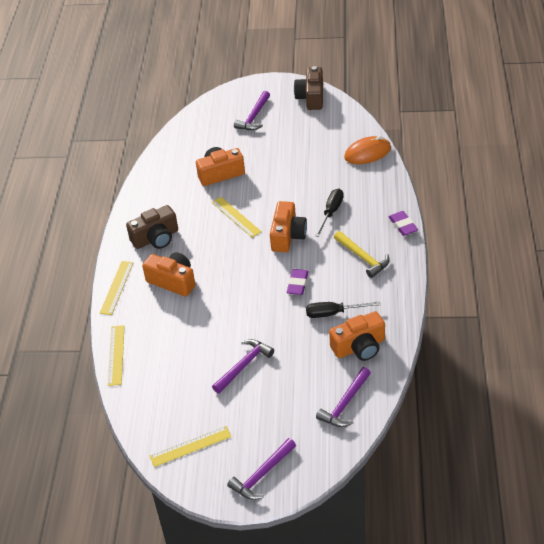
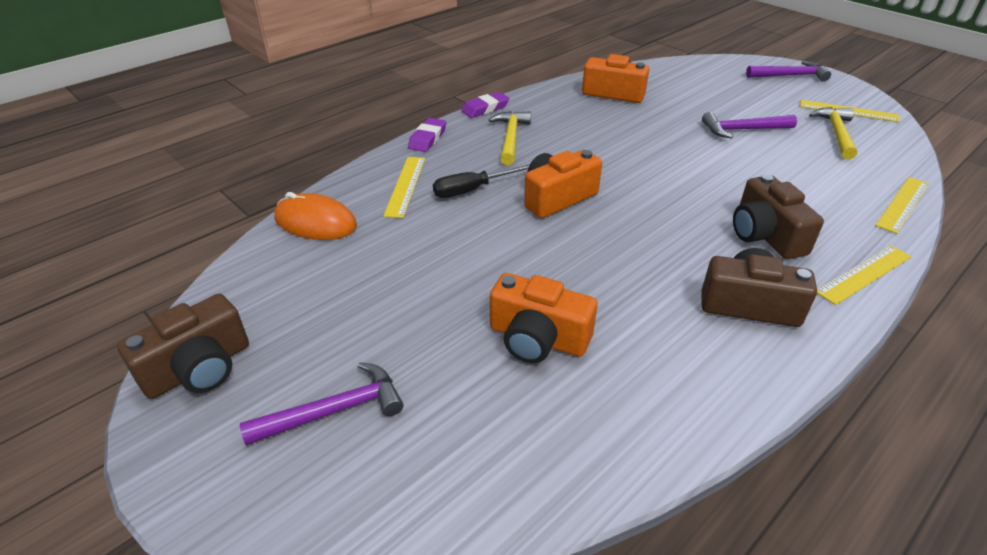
camera: 140 degrees left, 5 degrees down
(173, 281) = (765, 235): orange camera -> brown camera
(184, 406) = (836, 133): none -> yellow hammer
(236, 217) = (593, 257): yellow ruler -> yellow ruler (405, 186)
(297, 284) = (608, 154): purple eraser -> purple eraser (485, 108)
(333, 313) = (604, 119): black screwdriver -> none
(345, 404) = (673, 75): purple hammer -> none

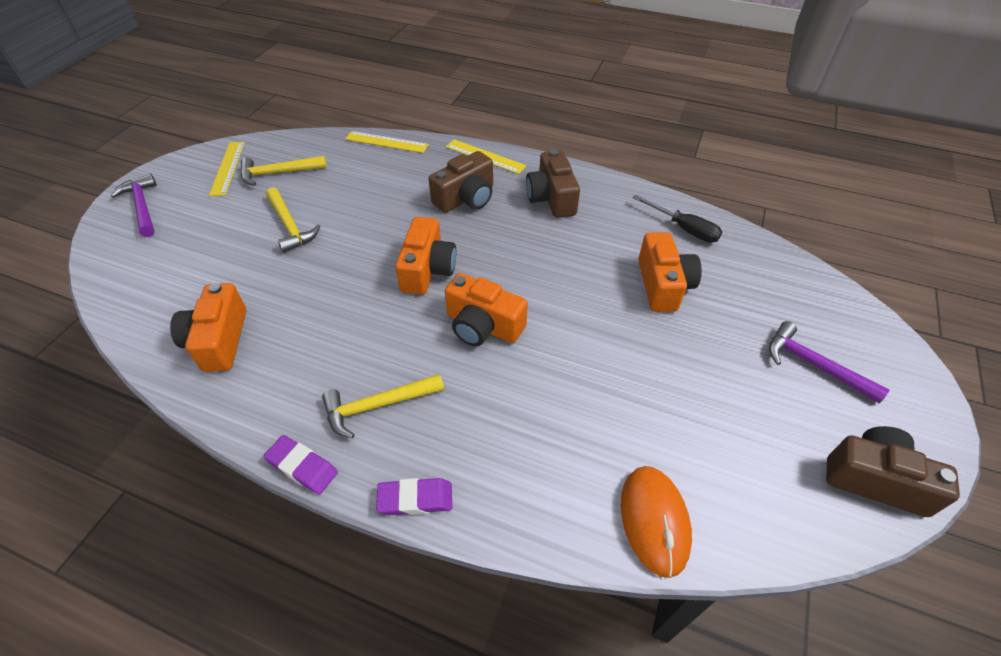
camera: 115 degrees left, 10 degrees up
(405, 186) = (535, 466): yellow ruler -> none
(472, 190) = (507, 398): black screwdriver -> black screwdriver (683, 229)
(648, 185) = (427, 269): none -> orange camera
(742, 130) = (290, 226): purple hammer -> yellow hammer

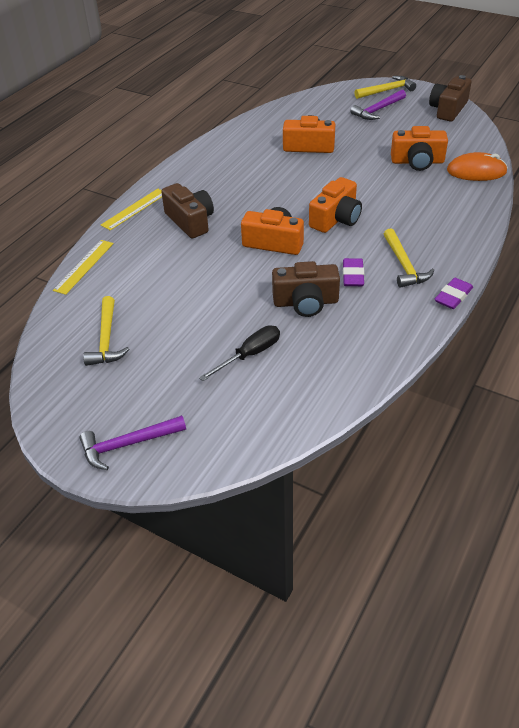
camera: 80 degrees left, 5 degrees down
(219, 340) = (337, 353): orange camera -> orange camera (417, 162)
(227, 168) = (80, 381): yellow ruler -> none
(290, 226) = (197, 323): yellow hammer -> yellow hammer (387, 91)
(415, 499) = (472, 249): purple eraser -> purple eraser (353, 275)
(551, 198) = (205, 180): brown camera -> brown camera (306, 302)
(683, 229) = (256, 131): black screwdriver -> black screwdriver (250, 355)

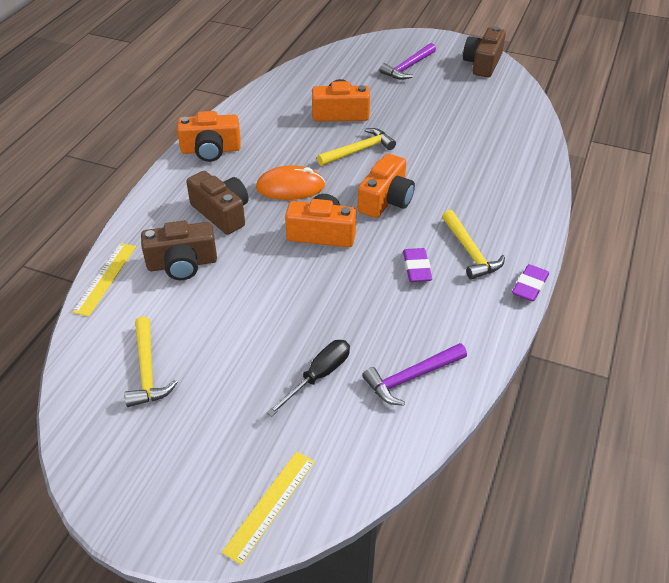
camera: 10 degrees left, 0 degrees up
(128, 444) = (195, 505): purple hammer -> purple hammer (411, 377)
(134, 209) = (154, 201): yellow ruler -> yellow ruler (270, 505)
(306, 302) = (370, 305): brown camera -> brown camera (182, 264)
(387, 91) = (413, 44): yellow hammer -> yellow hammer (359, 150)
(417, 162) = (461, 127): orange camera -> orange camera (211, 150)
(476, 171) = (526, 135): orange mouse -> orange mouse (290, 187)

